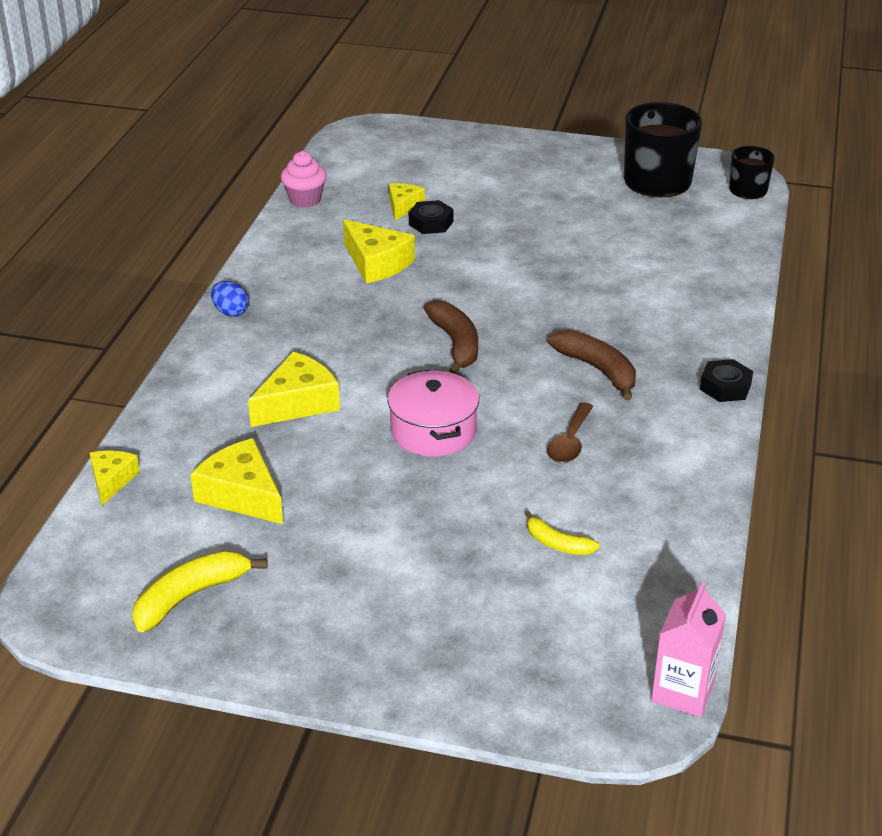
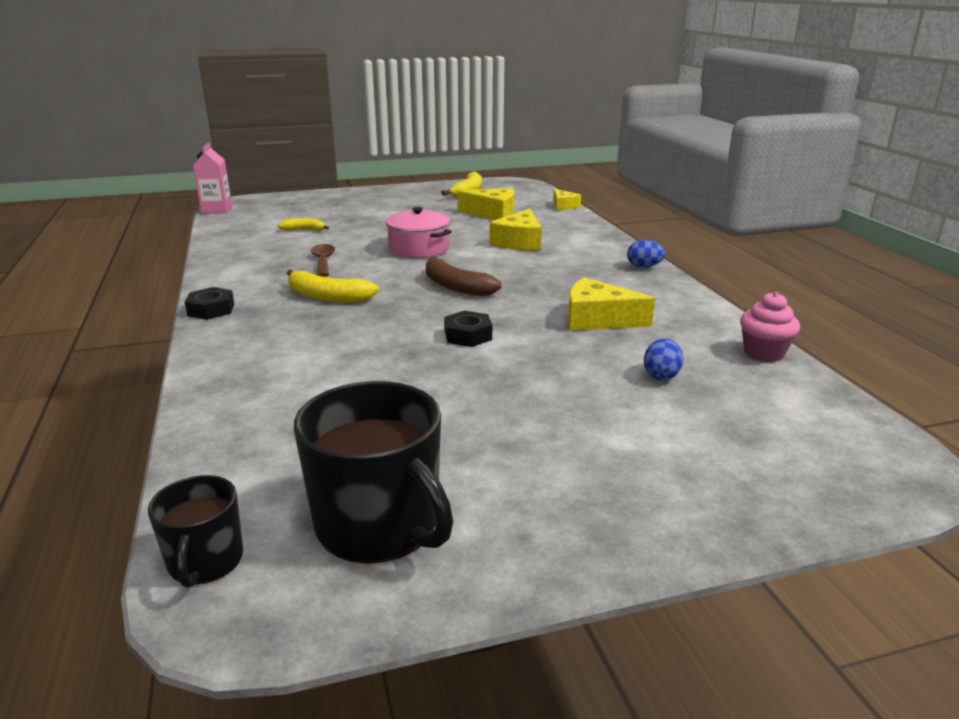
camera: 150 degrees right, 10 degrees down
(403, 206) = (661, 375): yellow cheese -> blue egg
(431, 223) = (606, 366): black nut -> black nut (468, 335)
(598, 370) = (327, 297): brown banana -> yellow banana

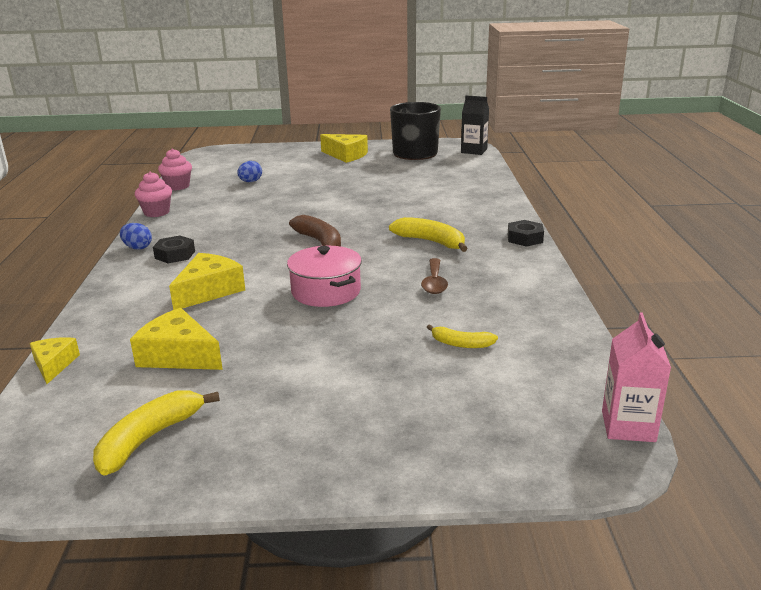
camera: 165 degrees left, 0 degrees up
(205, 561) = (474, 151): black mug -> black carton
(468, 335) = (338, 207): black nut -> black nut (175, 255)
(597, 319) = (242, 210): yellow cheese -> yellow cheese (346, 155)
(704, 306) = (156, 212): none -> pink cupcake

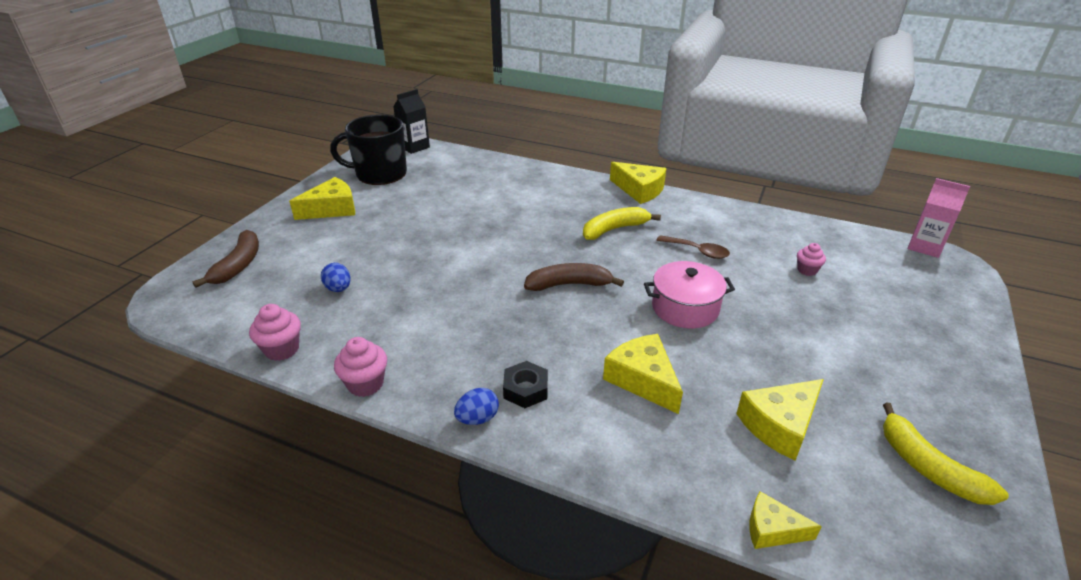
camera: 65 degrees left, 10 degrees up
(254, 155) = (238, 265): none -> brown banana
(461, 344) = (807, 270): yellow banana -> pink cupcake
(525, 238) = (639, 190): black nut -> yellow cheese

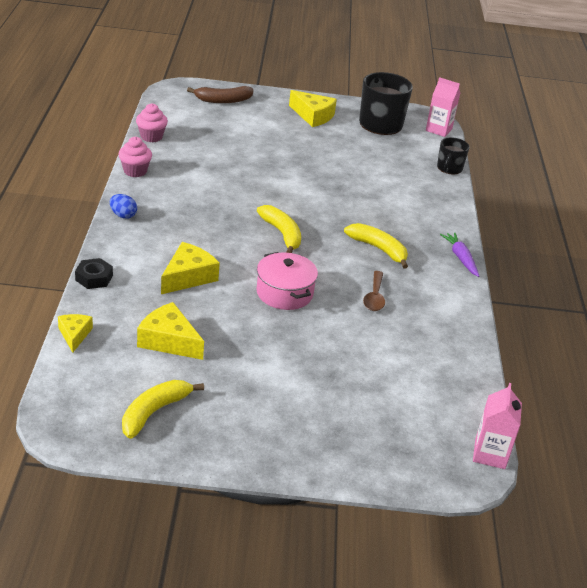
camera: 65 degrees right, 0 degrees up
(338, 289) = (220, 141): blue egg -> none
(414, 147) = (438, 130): black carton -> pink carton
(486, 159) = (449, 168): none -> black mug
(525, 389) = (156, 229): black nut -> black nut (94, 278)
(569, 284) = (282, 234): brown banana -> yellow banana
(639, 190) = (460, 258): yellow cheese -> purple carrot
(807, 270) = (386, 364): pink cupcake -> none

